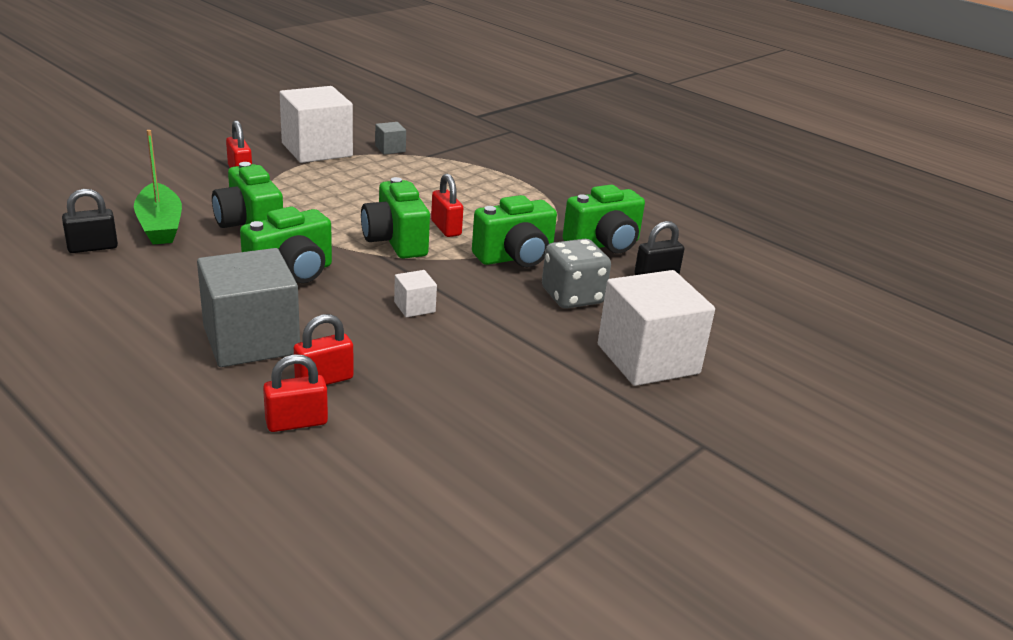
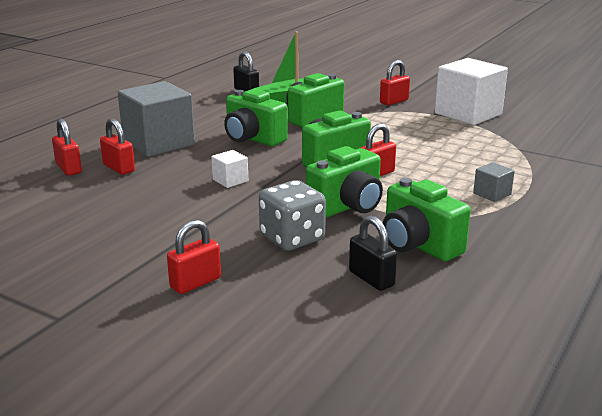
camera: 80 degrees right, 5 degrees down
(390, 149) = (510, 135): grey cube -> grey cube (492, 194)
(515, 257) = (347, 206): green camera -> green camera turned 90 degrees counterclockwise
(648, 359) = (195, 283): white cube -> red padlock

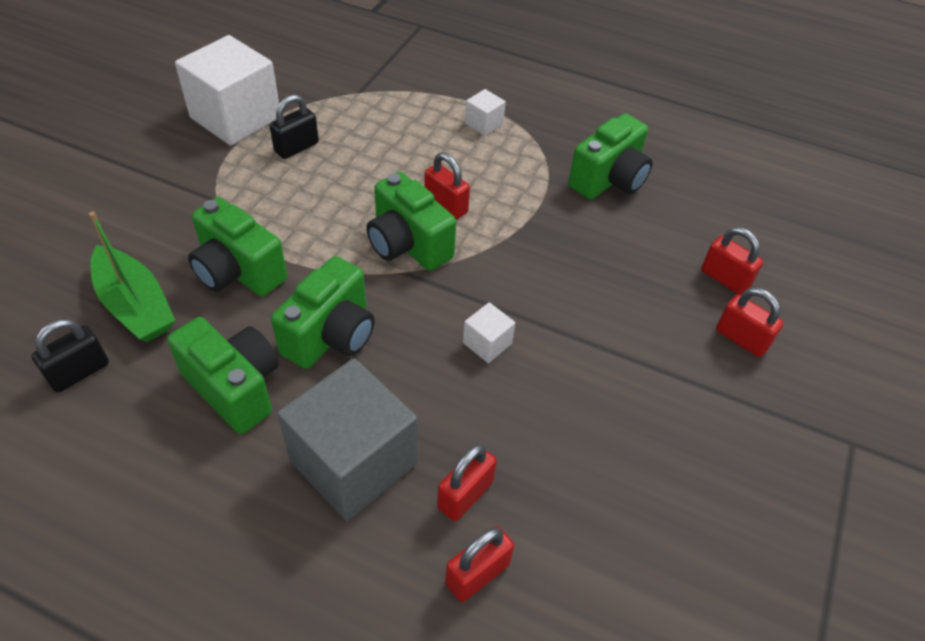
camera: 100 degrees left, 25 degrees up
(292, 238) = (625, 270): grey dice -> none
(347, 206) = (539, 229): green camera -> green camera (235, 388)
(371, 279) = (681, 212): black padlock -> black padlock (296, 147)
(394, 101) = (172, 182): red padlock -> red padlock (725, 279)
(492, 194) = (484, 124): grey cube -> white cube

